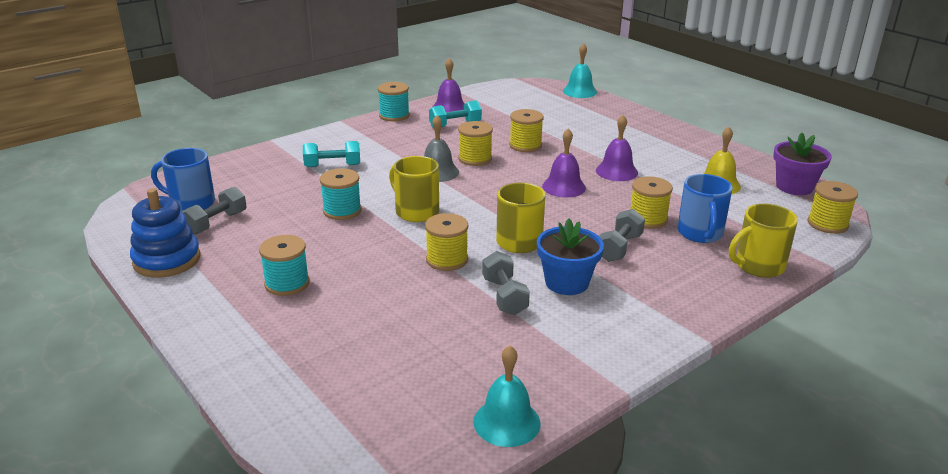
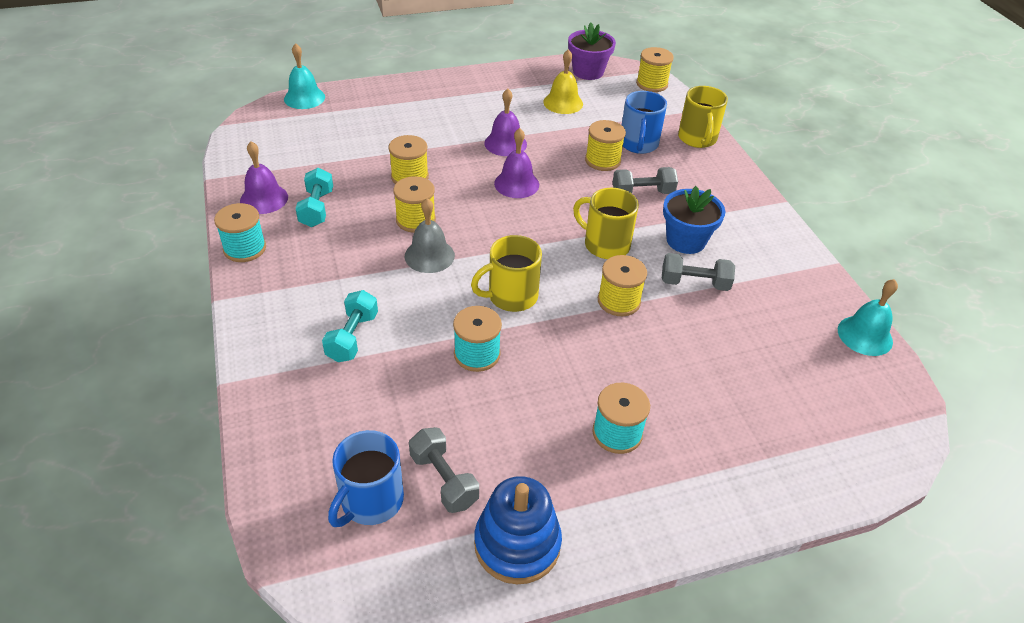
camera: 70 degrees left, 15 degrees up
(619, 248) = (642, 193): grey dumbbell -> grey dumbbell turned 60 degrees counterclockwise
(700, 233) = (638, 144): blue mug -> blue mug turned 75 degrees clockwise

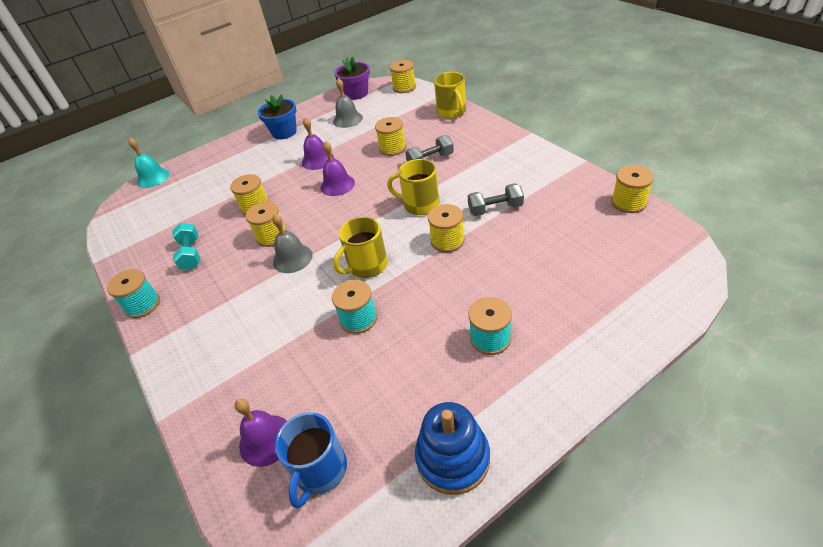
camera: 10 degrees left, 0 degrees up
(264, 199) = (146, 261): purple bell -> purple bell (266, 440)
(352, 337) = (255, 342): turquoise dumbbell -> none
(444, 479) = (373, 428): grey dumbbell -> none
(563, 103) = (347, 119): yellow bell -> grey bell
(638, 144) = (413, 129): blue mug -> none
(686, 240) = (475, 182): blue flower pot -> blue flower pot (284, 132)
(865, 335) = (628, 202): turquoise bell -> yellow spool

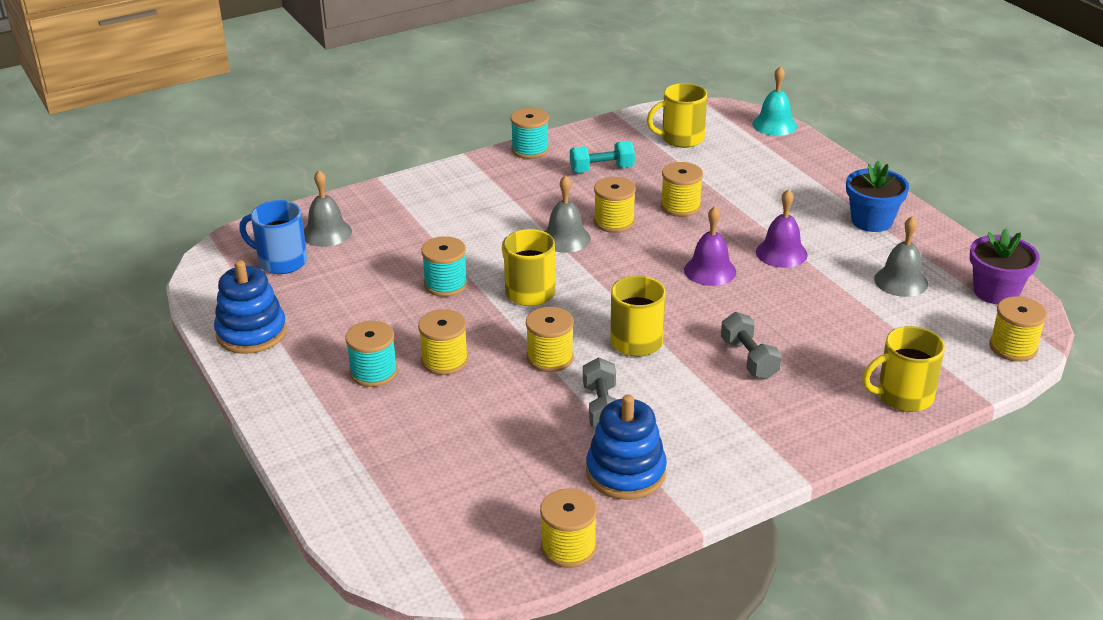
camera: 90 degrees right, 10 degrees down
(156, 218) = (681, 138): none -> yellow mug
(266, 440) = (326, 233): purple bell -> grey bell
(392, 148) = (796, 323): yellow spool -> yellow spool (444, 361)
(552, 191) = (626, 472): none -> blue stacking toy

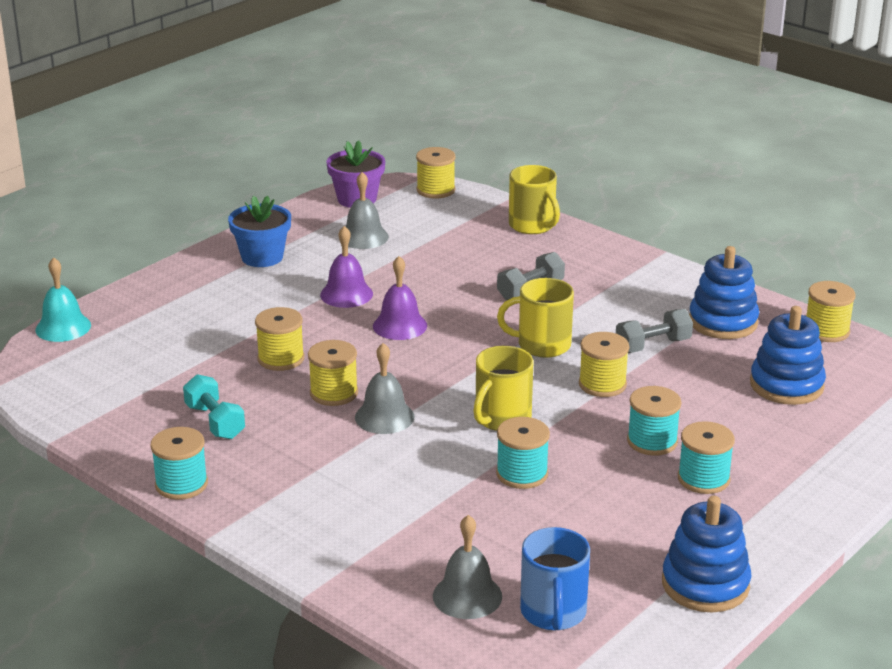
camera: 110 degrees left, 5 degrees down
(444, 361) = (652, 441): yellow spool -> turquoise spool
(481, 474) = (786, 385): none -> blue stacking toy
(681, 138) = (116, 381): yellow mug -> none

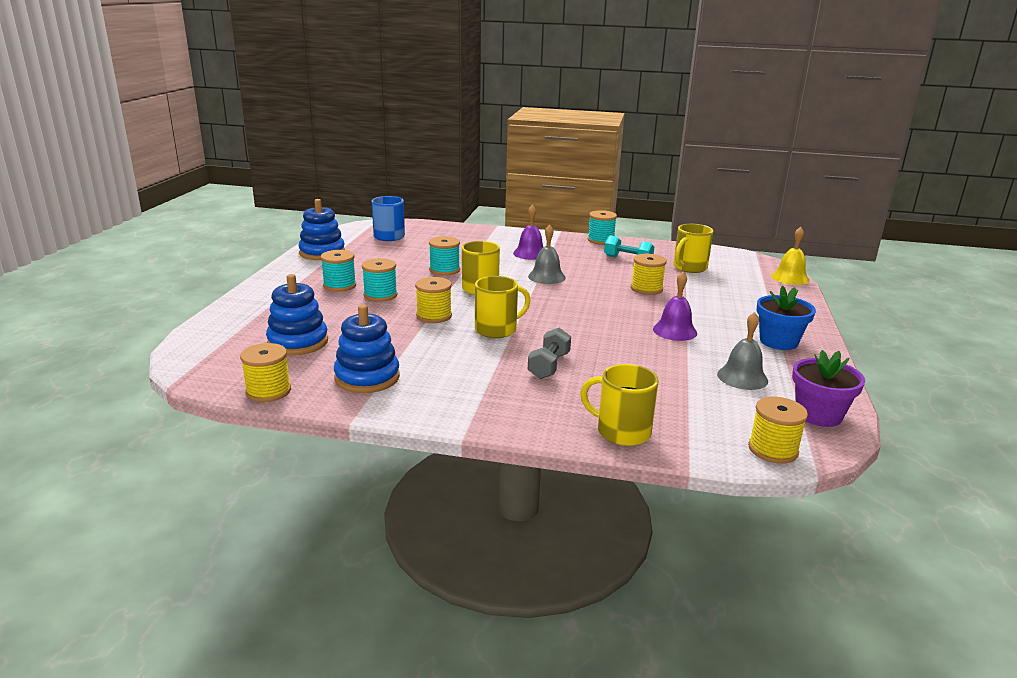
camera: 150 degrees right, 5 degrees down
(63, 327) = (790, 278): turquoise bell -> yellow bell
(157, 380) = (689, 268): none -> yellow mug
(334, 393) = (590, 280): yellow spool -> none
(400, 325) = (607, 320): purple bell -> purple bell (530, 253)
(467, 596) = (430, 234): grey bell -> none
(653, 345) = (415, 347): grey dumbbell -> none

